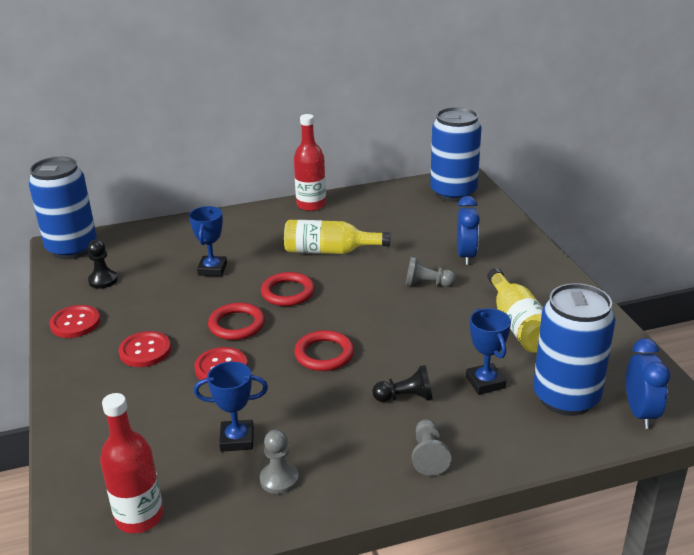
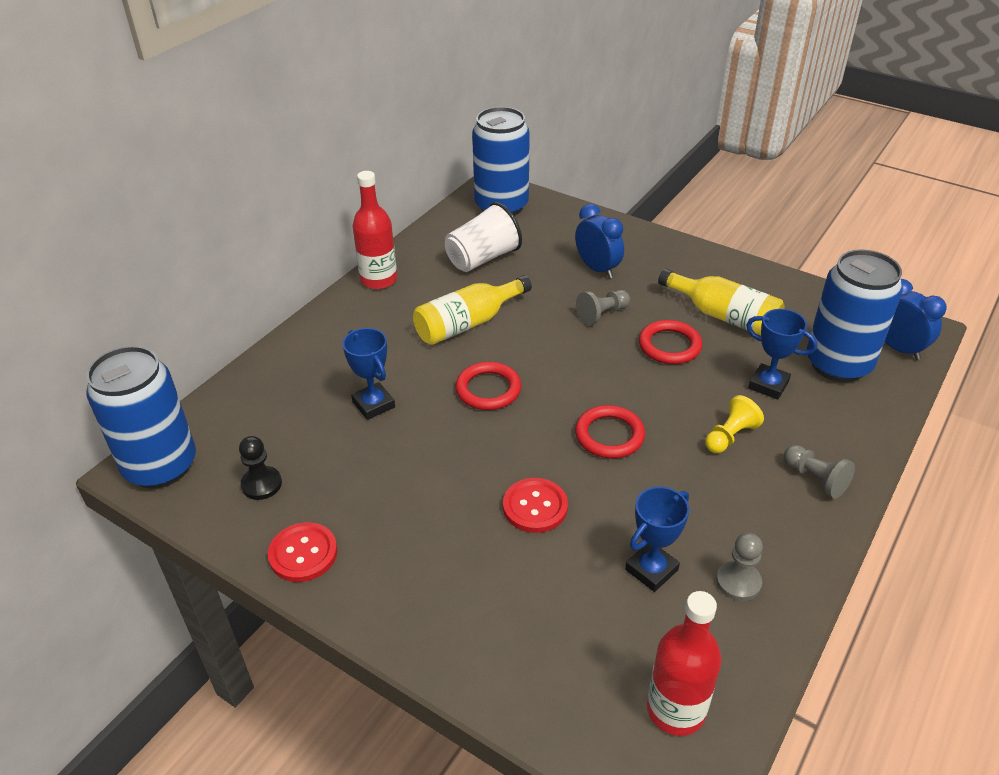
camera: 40 degrees left, 10 degrees up
(145, 351) = (431, 537): red button -> none
(237, 325) = (486, 452): red ring -> red ring (669, 346)
(394, 218) = (482, 258): none -> white cup
(405, 397) = (730, 436): black pawn -> yellow pawn

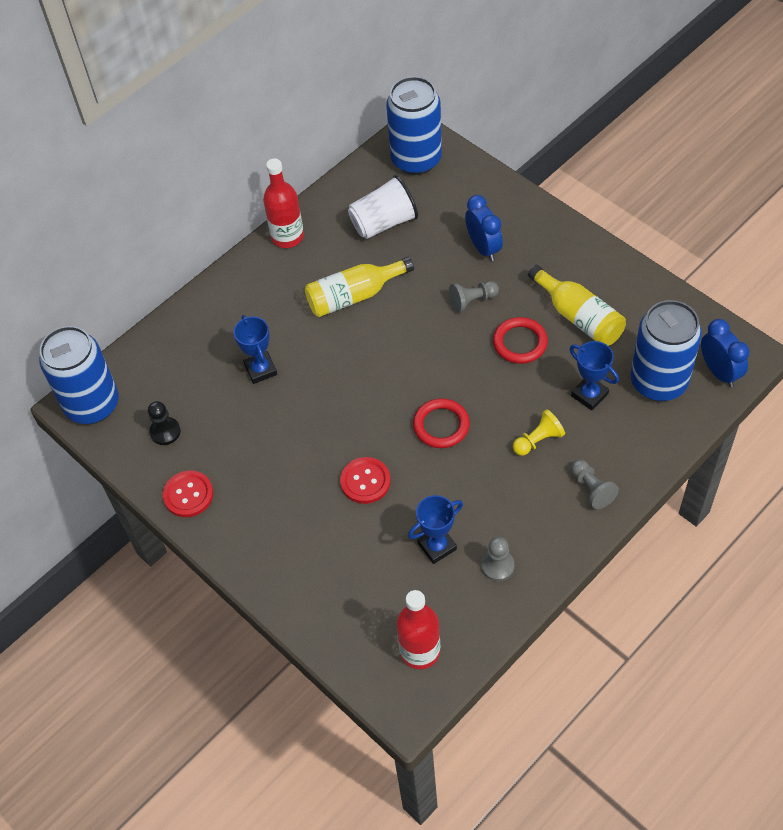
camera: 15 degrees right, 15 degrees up
(488, 389) = (355, 367): red ring -> none

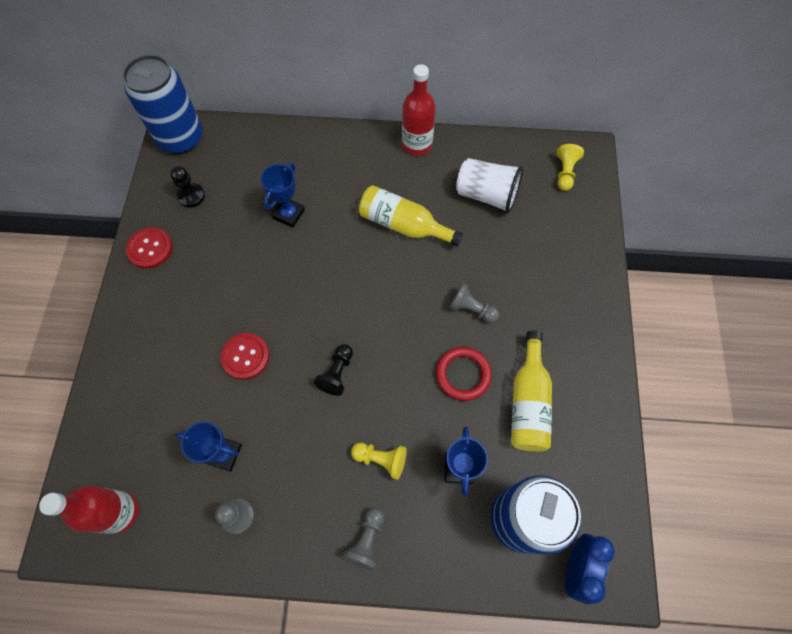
camera: 45 degrees right, 10 degrees up
(416, 160) = (565, 173): blue can -> yellow pawn
(441, 425) = (337, 373): red ring -> black pawn
(483, 248) = (528, 280): blue clock -> none

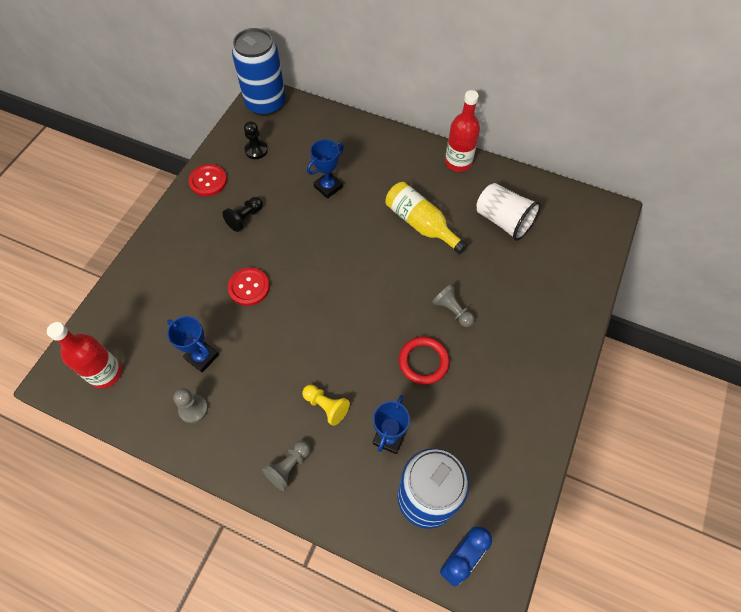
camera: 20 degrees right, 5 degrees down
(337, 373) = (317, 325): black pawn -> black pawn (245, 218)
(528, 402) = (472, 404): yellow bottle -> none
(565, 173) = (582, 223): yellow pawn -> none

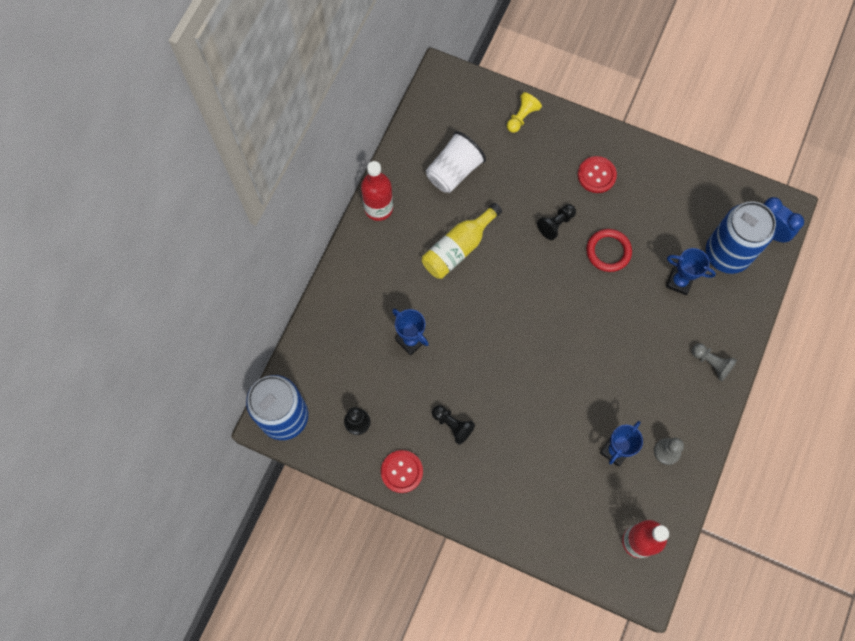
camera: 90 degrees left, 10 degrees up
(249, 287) = (537, 413): red button -> red button (596, 175)
(326, 406) = (655, 334): yellow pawn -> yellow pawn (522, 117)
(452, 310) = (556, 224): grey pawn -> black pawn

